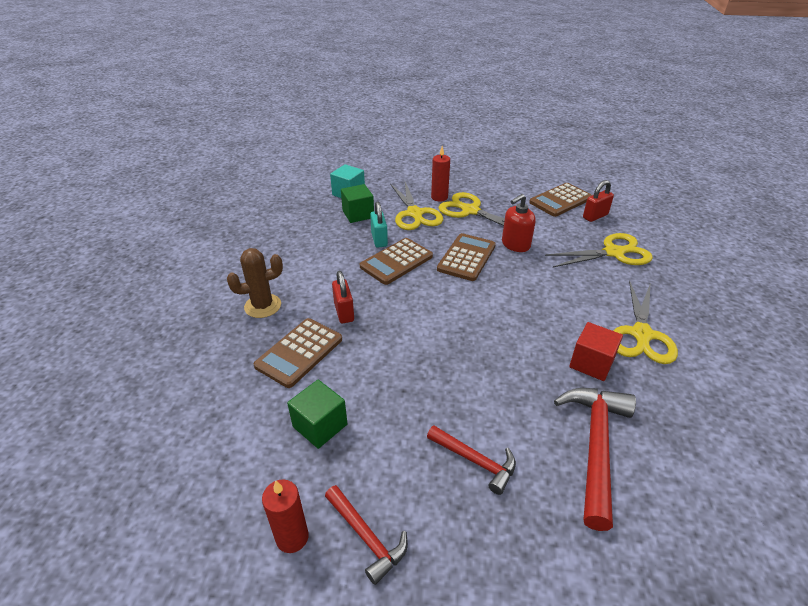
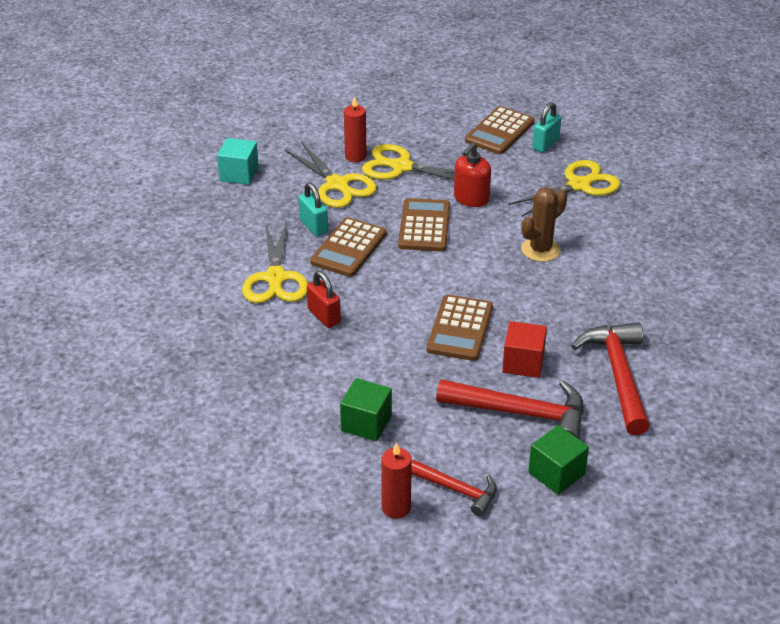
camera: 20 degrees left, 0 degrees up
(263, 306) = (230, 331): brown cactus -> brown cactus (540, 250)
(299, 352) = (302, 366): brown calculator -> brown calculator (460, 328)
(358, 214) = (269, 200): green cube -> green cube (556, 473)
(475, 461) = (521, 413): red hammer -> red hammer, size x1.70
(591, 363) = (592, 306): red cube -> red cube (523, 363)
(595, 216) = (545, 144): red padlock -> turquoise padlock
(641, 334) = (630, 267): yellow scissors -> yellow scissors (275, 278)

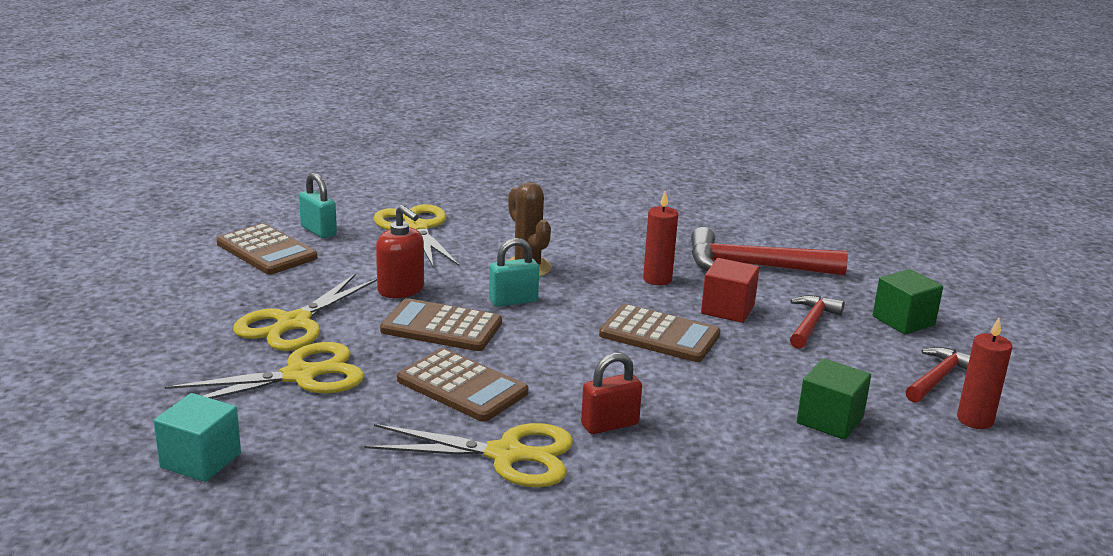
camera: 80 degrees left, 15 degrees down
(313, 226) = (394, 408): turquoise padlock -> turquoise padlock (513, 301)
(355, 156) = (238, 353): red candle -> red candle (657, 279)
(521, 413) = (811, 323): red hammer -> red hammer, size x0.59

